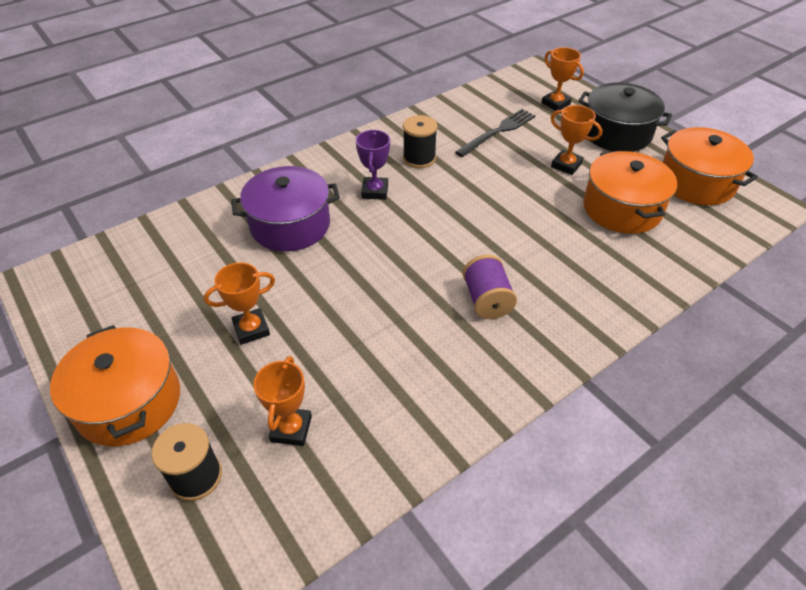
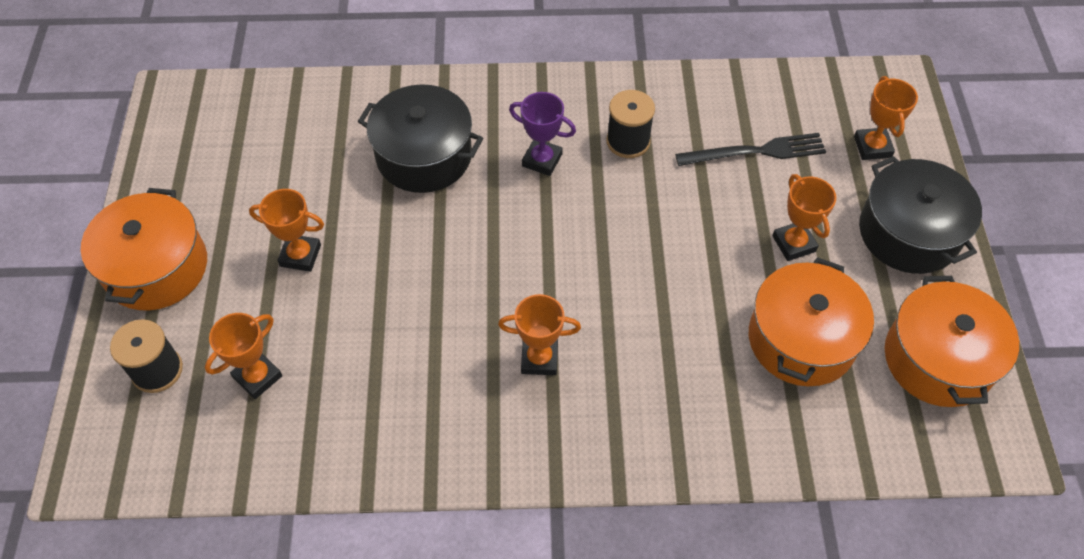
camera: 35 degrees right, 10 degrees up
(290, 225) = (424, 156): purple pot -> black pot
(375, 191) = (542, 160): purple trophy -> purple trophy turned 75 degrees clockwise
(486, 300) = (539, 359): purple spool -> orange trophy

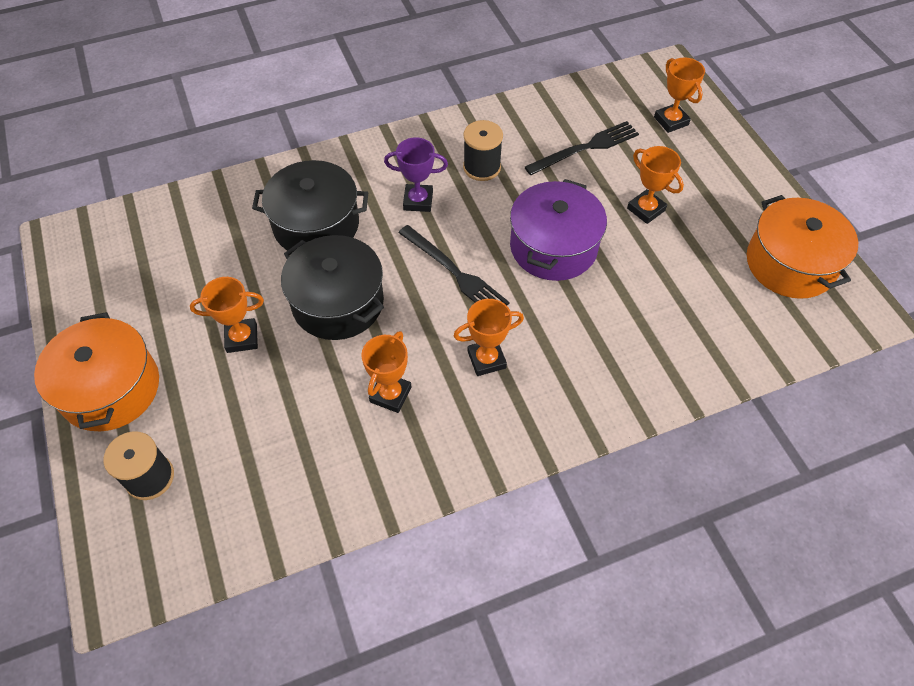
camera: 20 degrees left, 0 degrees up
(257, 377) = (247, 453): orange trophy -> orange trophy (390, 394)
(547, 252) = (455, 272): none -> black fork
(668, 255) = (553, 247): none -> purple pot
(801, 339) = (684, 280): orange pot -> none
(909, 233) = (726, 177): black pot -> black pot (338, 302)

